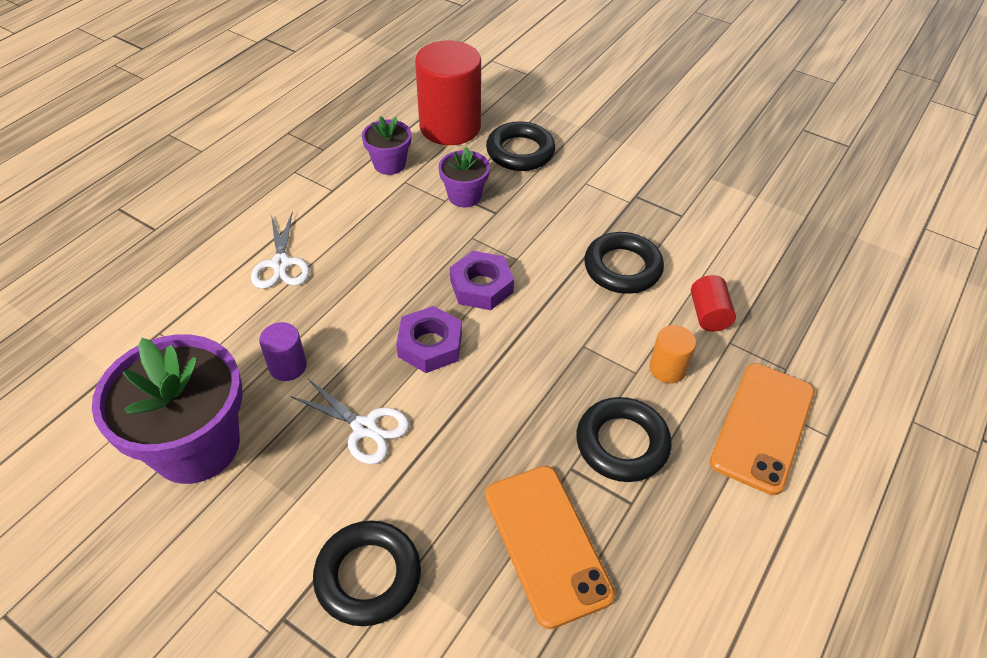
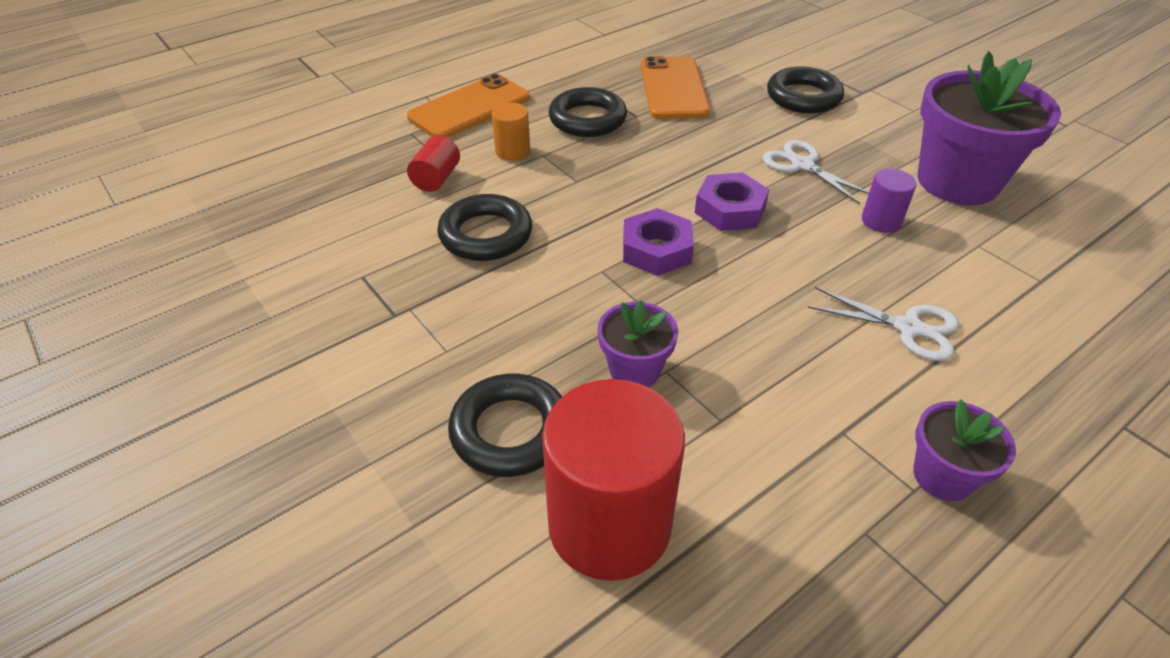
camera: 160 degrees left, 5 degrees down
(281, 264) = (908, 328): white scissors -> white scissors turned 105 degrees clockwise
(389, 164) = (741, 461): purple flower pot -> purple flower pot (943, 476)

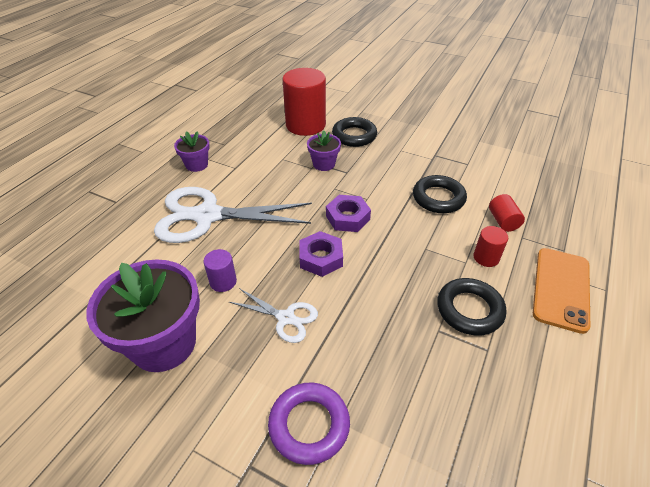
camera: 155 degrees right, 0 degrees up
(512, 151) = (486, 257): orange cylinder -> red cylinder
(673, 88) = (435, 385): orange phone -> none
(803, 97) = (309, 425): black ring -> purple ring
(908, 328) = (207, 216): white scissors -> white scissors, size x2.05

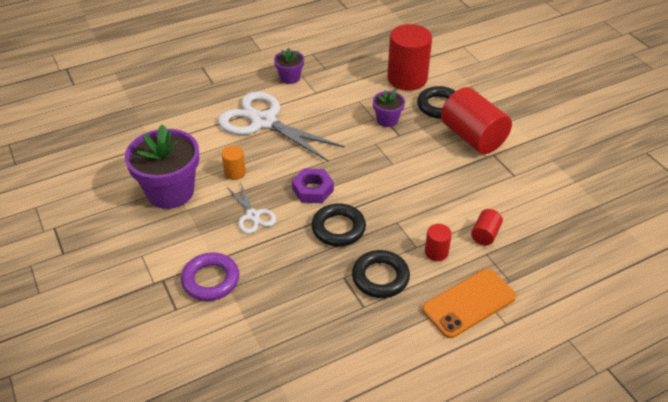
camera: 35 degrees right, 0 degrees up
(223, 282) = (235, 173): purple cylinder -> orange cylinder
(347, 217) = (362, 171): purple nut -> none
(405, 148) = (472, 137): none -> red cylinder
(438, 198) = (452, 191): black ring -> black ring (338, 228)

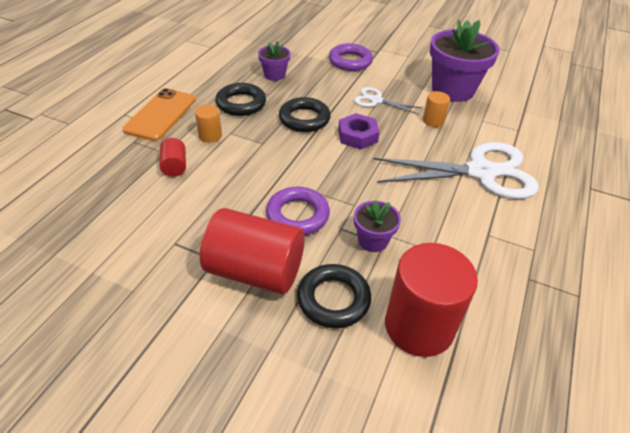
camera: 140 degrees right, 0 degrees up
(290, 78) = (540, 238): purple flower pot -> purple flower pot (274, 75)
(419, 154) = (297, 215): none -> purple ring
(436, 252) = (210, 135): red cylinder -> orange cylinder

